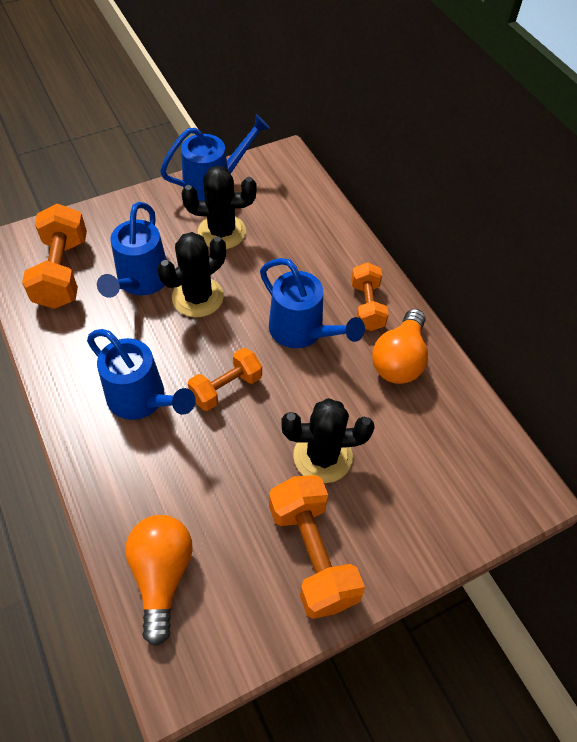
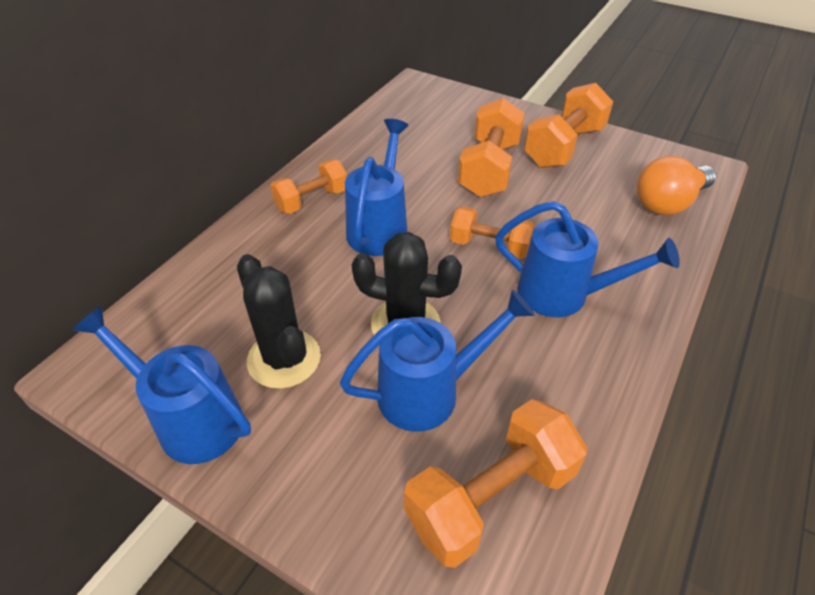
camera: 120 degrees left, 10 degrees down
(142, 400) = (563, 295): blue watering can -> blue watering can turned 105 degrees clockwise
(322, 456) = (489, 169): black cactus -> orange dumbbell
(399, 359) = (358, 164): orange light bulb -> none

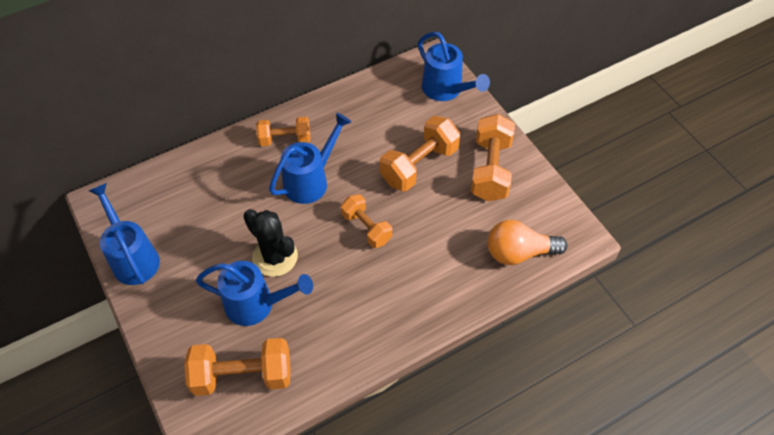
camera: 30 degrees right, 10 degrees up
(284, 359) = (197, 246): black cactus -> none
(563, 295) = (381, 285): blue watering can -> blue watering can (446, 90)
(564, 147) = (490, 169): orange dumbbell -> orange dumbbell turned 60 degrees counterclockwise

